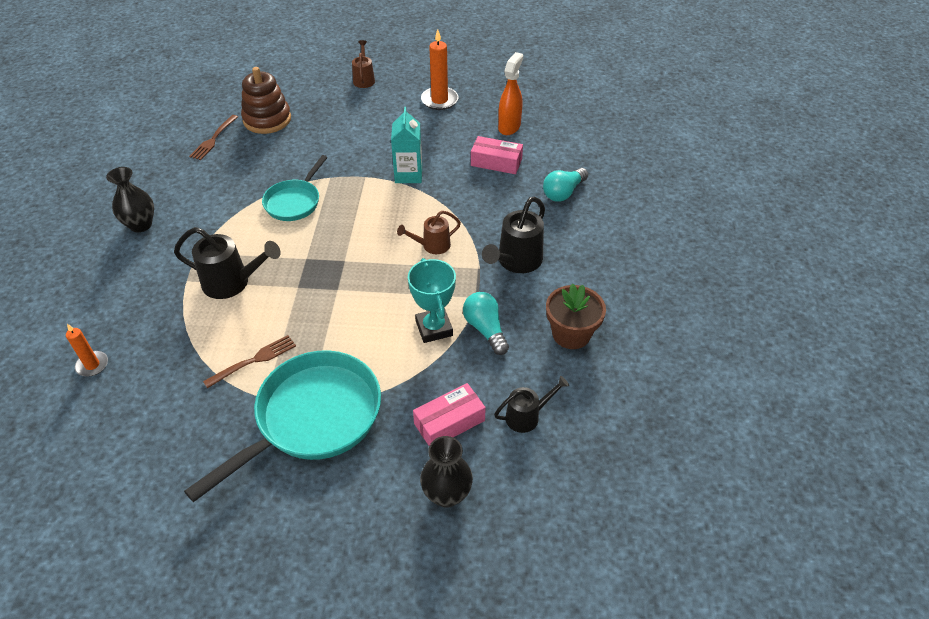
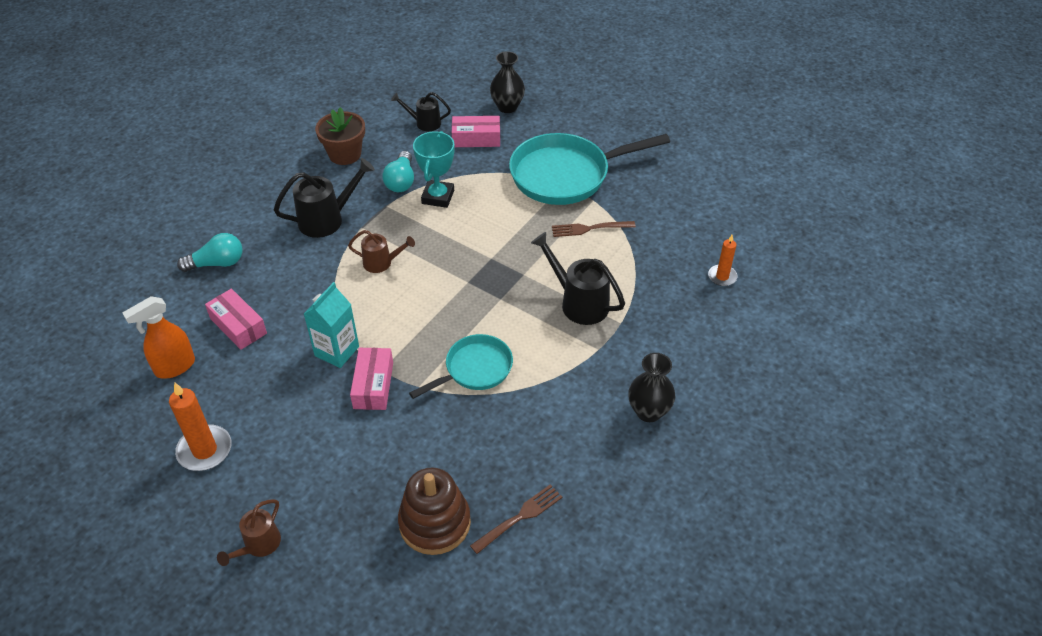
camera: 150 degrees left, 0 degrees up
(363, 166) = (373, 385): none -> pink box

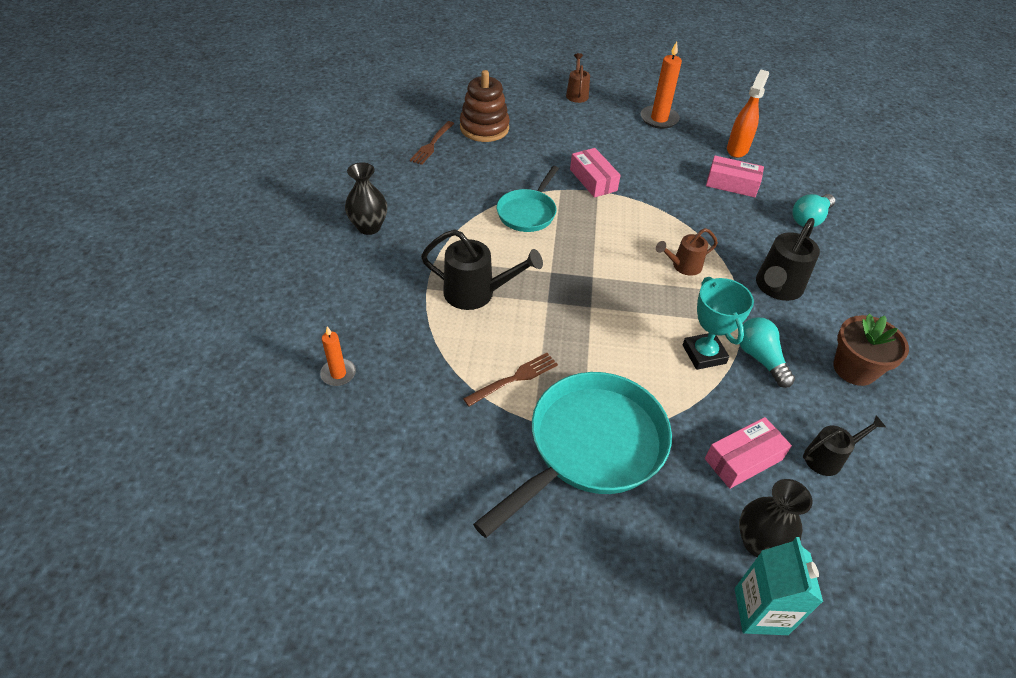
camera: 150 degrees right, 0 degrees up
(337, 351) = (642, 191): turquoise carton -> turquoise carton (760, 611)

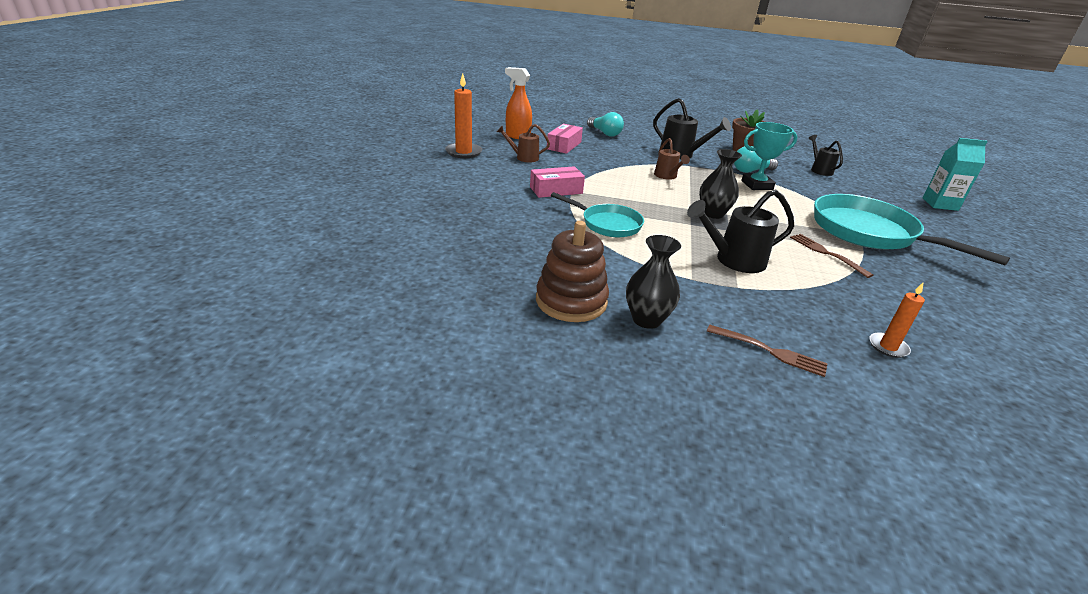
camera: 85 degrees left, 15 degrees down
(432, 144) = (475, 265): brown fork -> brown fork (770, 351)
(477, 293) = (733, 260): black watering can -> black watering can turned 120 degrees counterclockwise
(484, 128) = (450, 230): brown stacking toy -> brown stacking toy (571, 301)
(577, 94) = (401, 177): brown watering can -> brown watering can (523, 157)
(743, 459) = (839, 190): pink box -> none
(758, 542) = (896, 197): black vase -> black vase (713, 214)

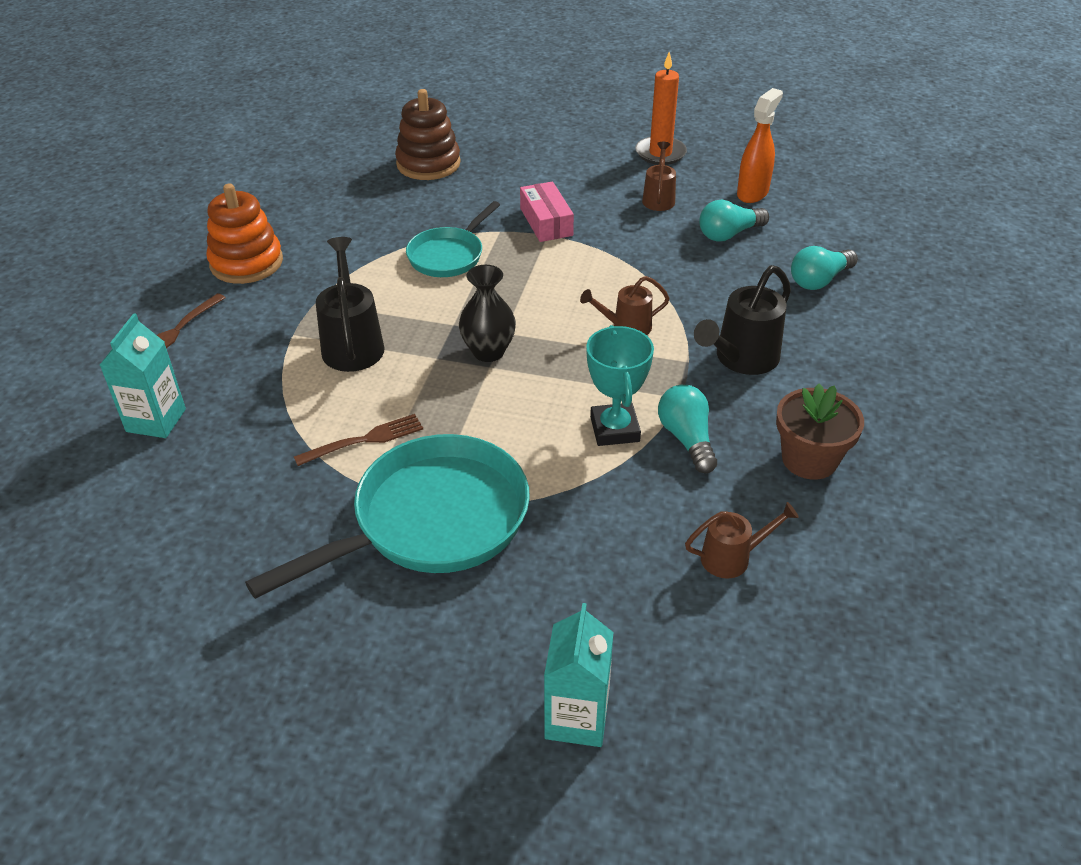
camera: 95 degrees right, 10 degrees up
(564, 145) = (729, 234): pink box -> turquoise light bulb
(571, 301) = (286, 223): brown stacking toy -> brown stacking toy (428, 164)
(646, 319) = (246, 263): black vase -> orange stacking toy
(819, 170) = (733, 557): black watering can -> brown watering can
(888, 347) = (156, 420): orange candle -> turquoise carton

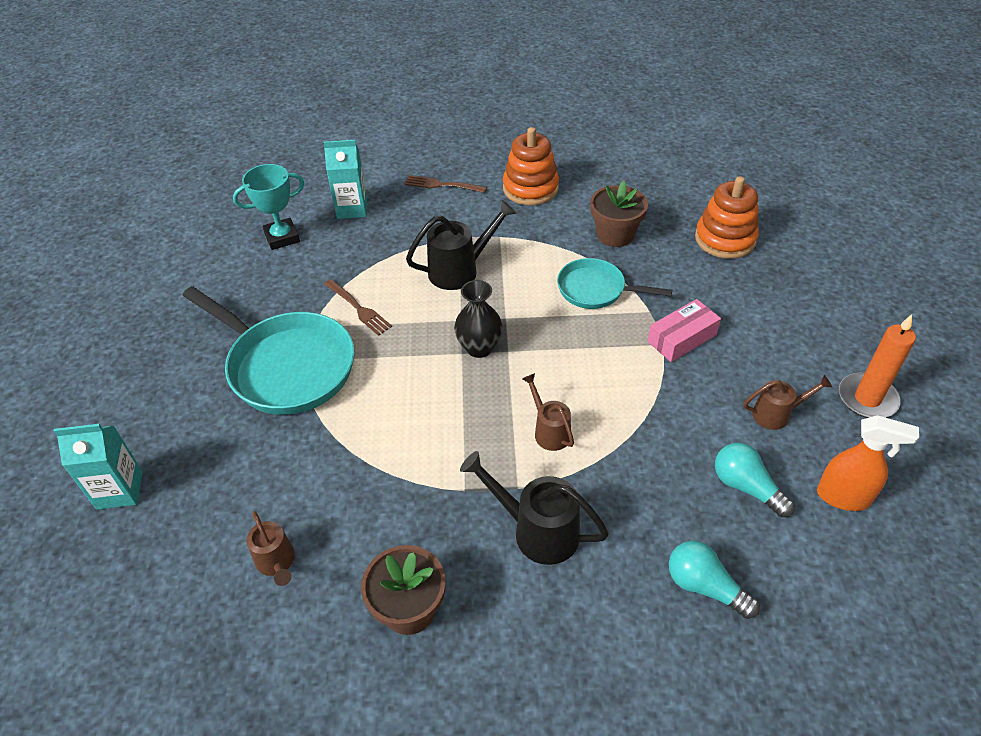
camera: 75 degrees right, 5 degrees up
(373, 224) = (615, 235): none -> brown flower pot
(428, 164) = (725, 239): brown stacking toy -> orange stacking toy
(614, 429) = (409, 451): turquoise trophy -> turquoise trophy (282, 237)
(687, 439) = (411, 505): turquoise light bulb -> none

